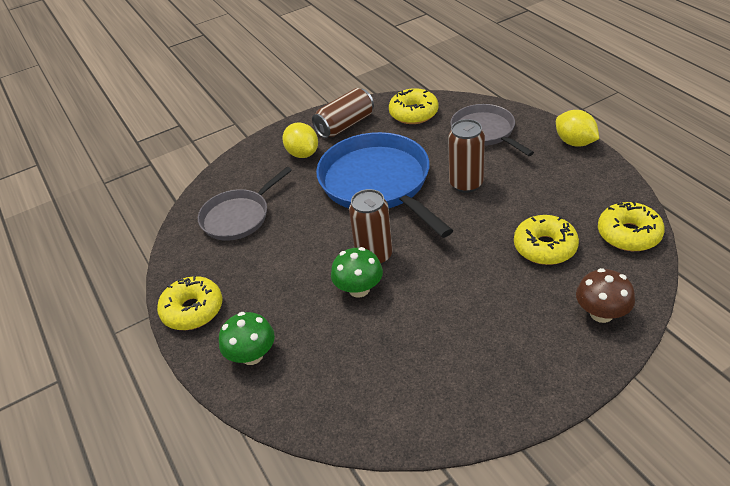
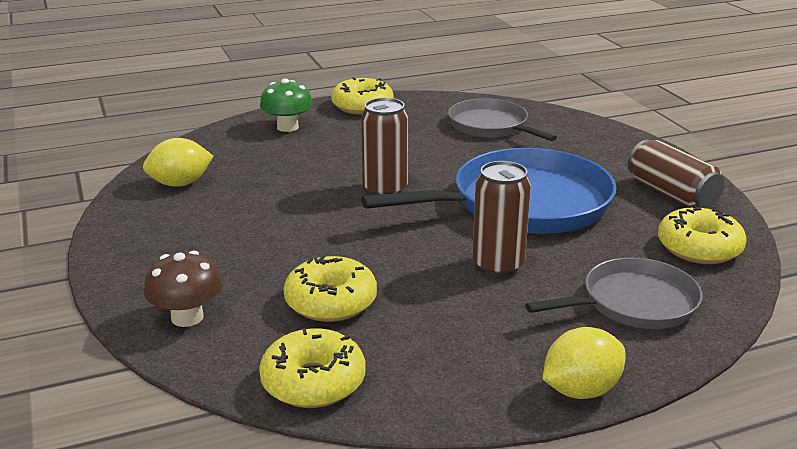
camera: 95 degrees right, 15 degrees down
(302, 153) = (605, 163): yellow lemon -> yellow lemon (180, 184)
(359, 289) = (337, 177): green mushroom -> none

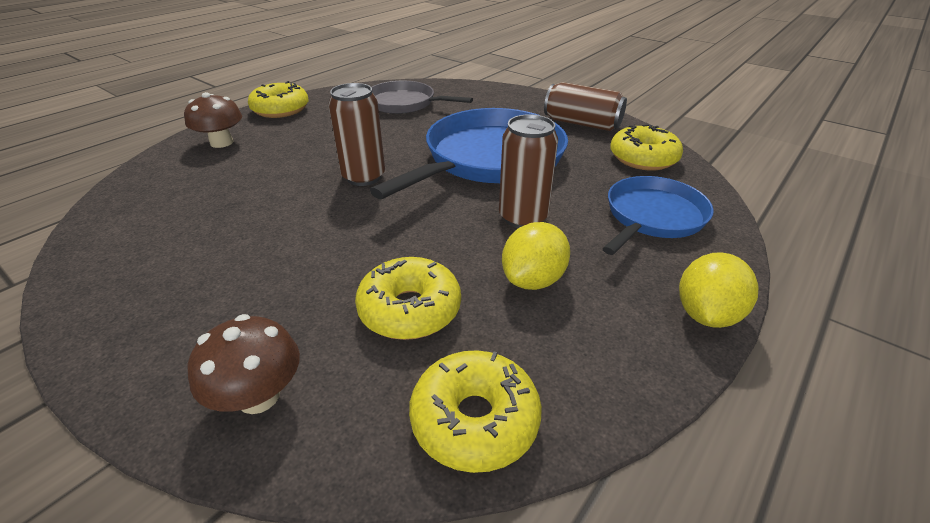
camera: 30 degrees left, 10 degrees up
(180, 184) = (138, 228): yellow lemon -> yellow lemon (533, 280)
(287, 127) = (222, 142): green mushroom -> brown mushroom
(634, 303) = (652, 216): grey pan -> blue pan

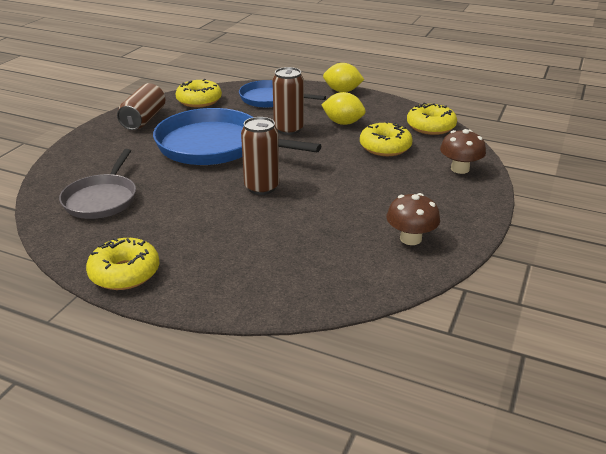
camera: 105 degrees left, 5 degrees down
(222, 142) = (222, 281): brown mushroom -> brown mushroom (410, 238)

